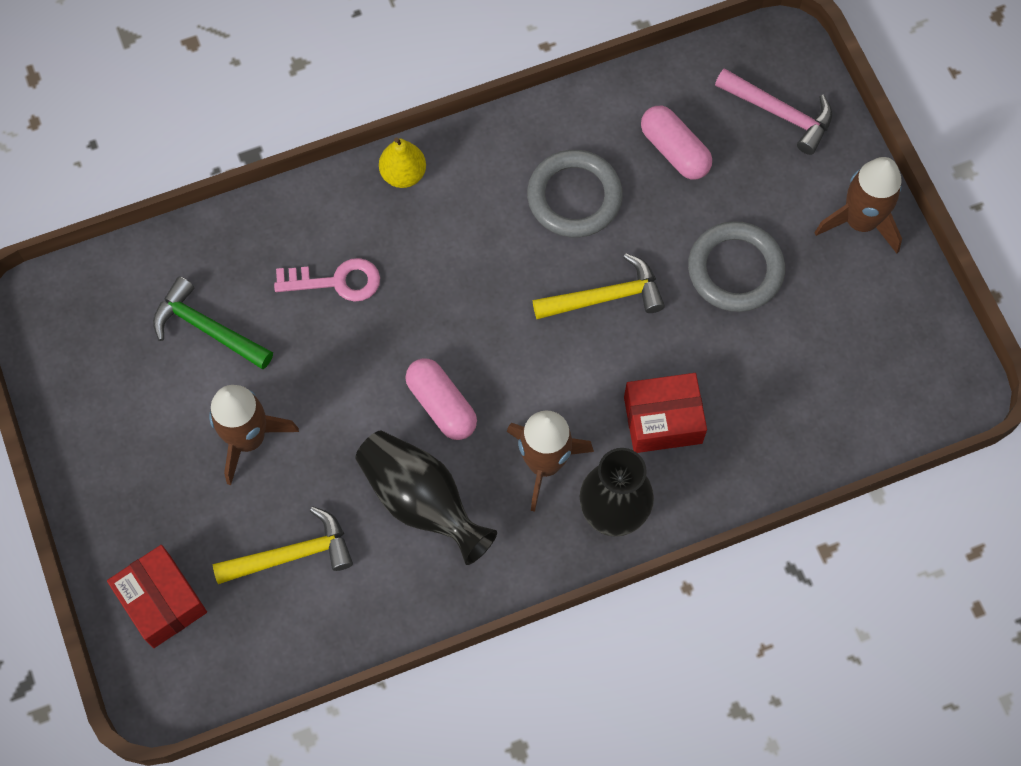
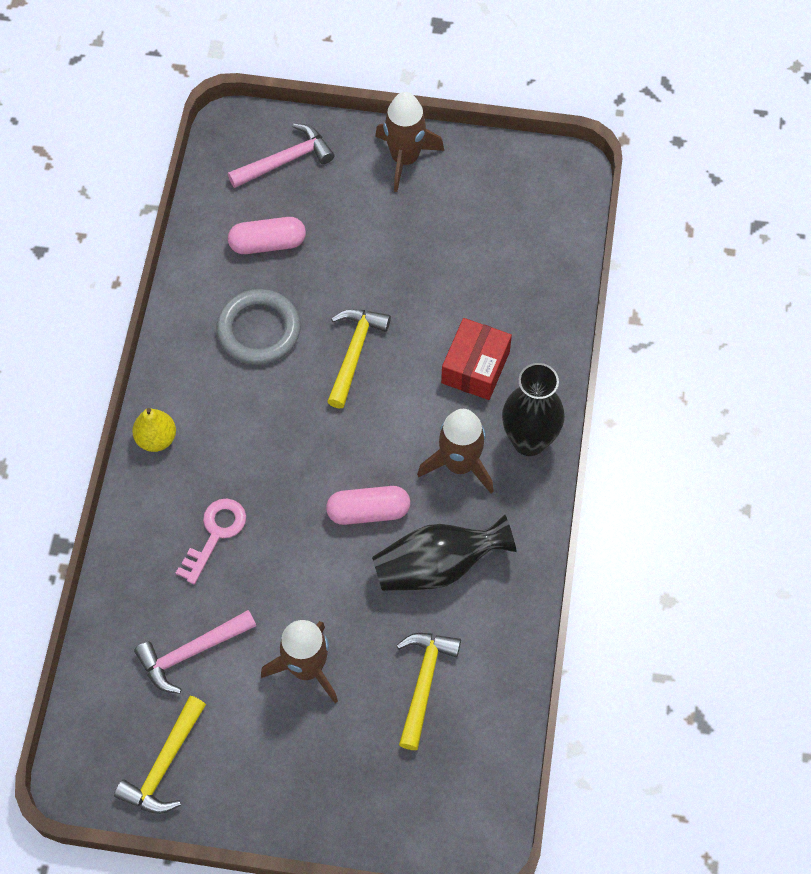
camera: 60 degrees left, 5 degrees down
(87, 368) = (164, 765): none -> yellow hammer
(162, 601) = (404, 802): red box -> none
(207, 328) = (191, 653): green hammer -> pink hammer
(735, 270) = (389, 257): grey ring -> none

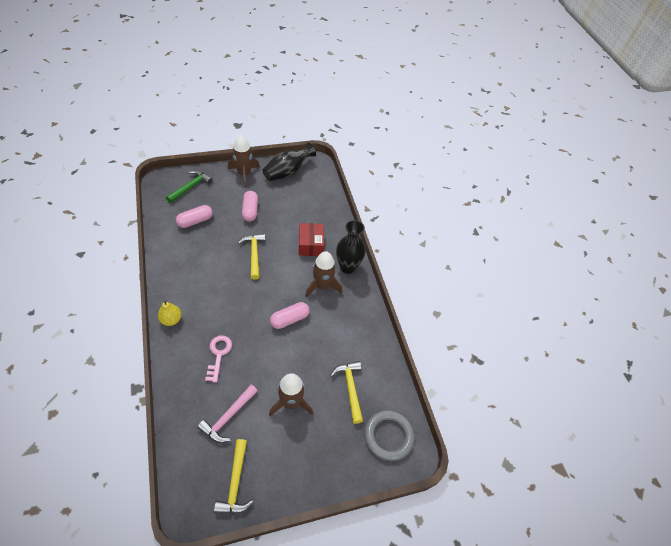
camera: 30 degrees left, 10 degrees down
(259, 330) = (205, 257): grey ring -> grey ring (388, 436)
(286, 160) = (191, 187): pink hammer -> green hammer
(384, 251) = (250, 210): none -> pink capsule
(438, 566) = (332, 332): black vase -> black vase (287, 172)

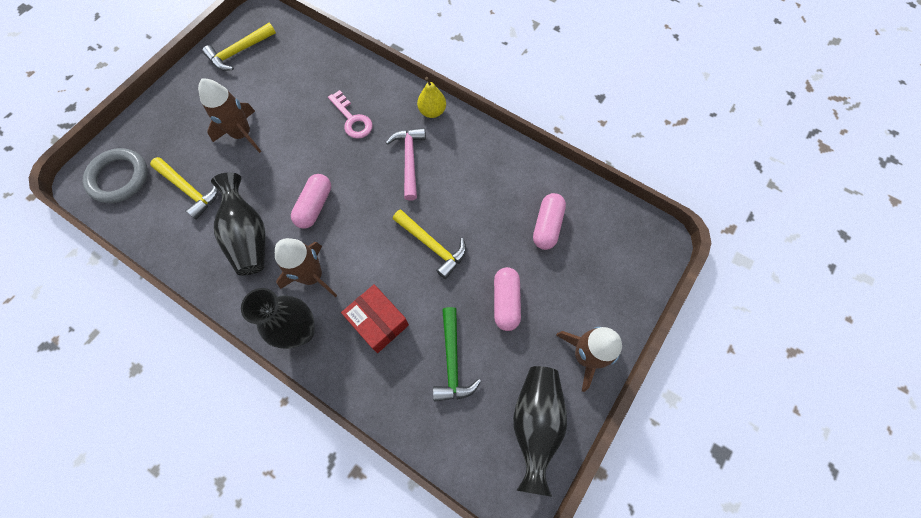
camera: 145 degrees right, 15 degrees up
(191, 187) = (616, 266): green hammer -> green hammer (452, 361)
(228, 417) = (290, 83): pink hammer -> pink hammer (409, 160)
(235, 483) = (239, 52): yellow hammer -> yellow hammer turned 90 degrees counterclockwise
(250, 210) = (505, 302): pink capsule -> pink capsule turned 45 degrees clockwise
(337, 331) = (248, 236): none -> black vase

